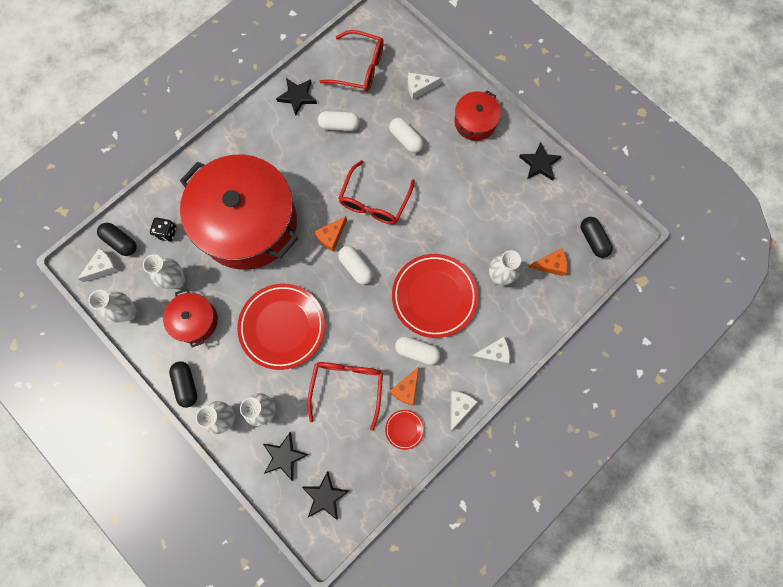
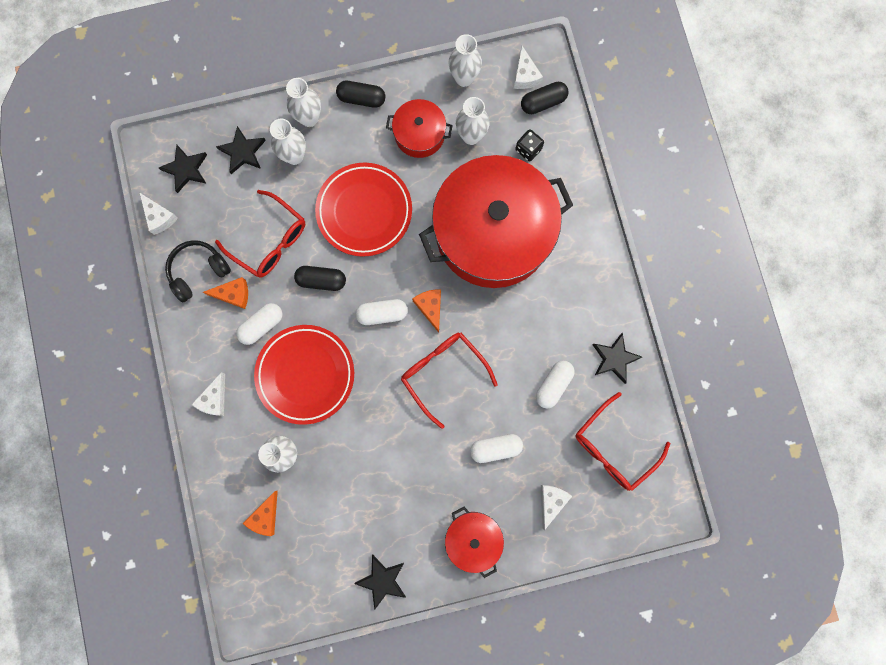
camera: 120 degrees right, 5 degrees up
(404, 429) = (198, 271): red plate -> black headphones
(406, 389) = (233, 294): orange cheese -> orange cheese turned 120 degrees clockwise
(459, 407) = (186, 334): white cheese -> white cheese (159, 217)
(593, 240) = (263, 581): black capsule -> black capsule (321, 280)

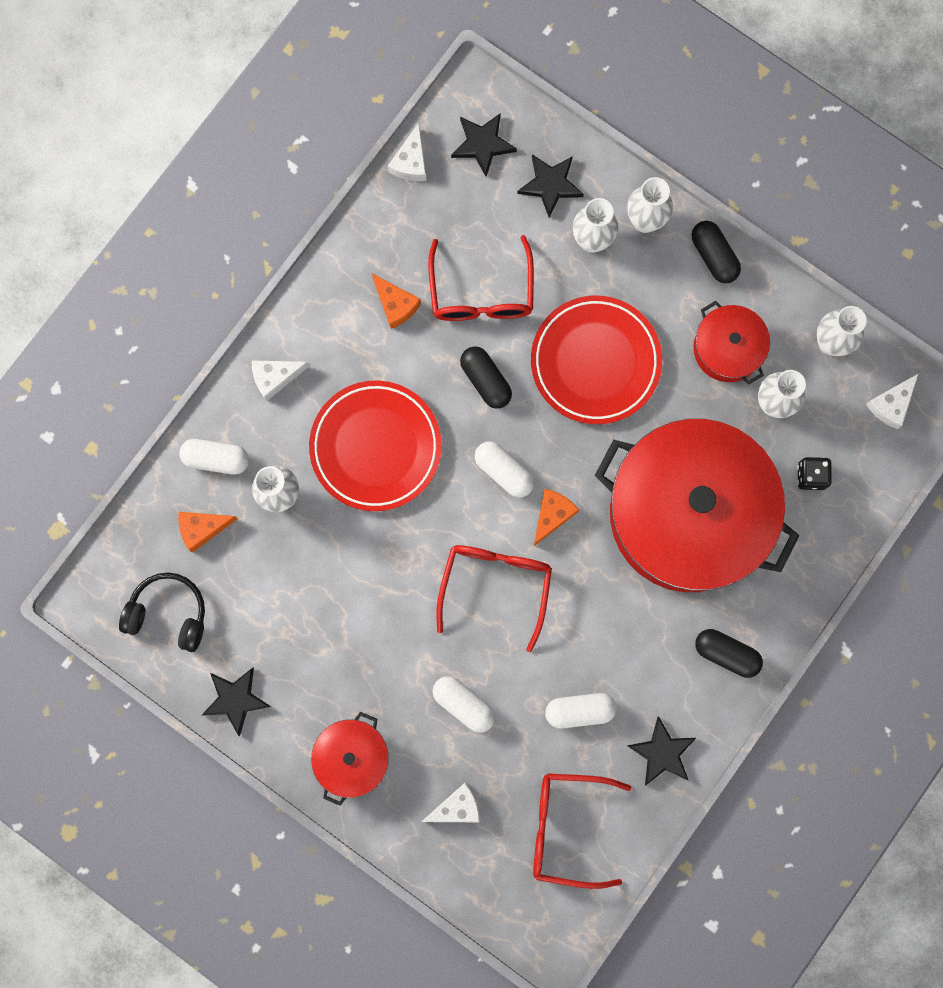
camera: 50 degrees right, 0 degrees up
(198, 271) = (389, 249): black headphones -> black headphones (168, 614)
(262, 325) = (388, 360): white capsule -> white capsule (216, 459)
(543, 102) = (877, 448): black capsule -> black capsule (726, 654)

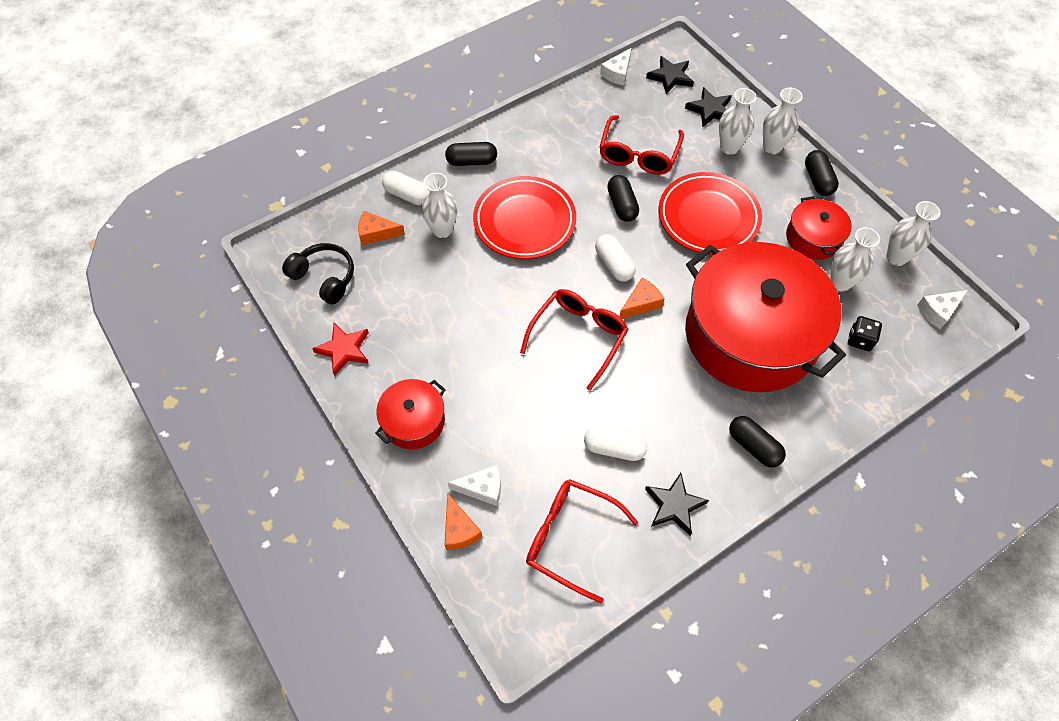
camera: 20 degrees right, 20 degrees down
(236, 699) = (344, 350): black star -> red star
(275, 377) = (472, 161): white cheese -> black capsule
(395, 304) = (574, 144): orange cheese -> orange cheese (459, 529)
(463, 704) = (520, 412): white capsule -> none

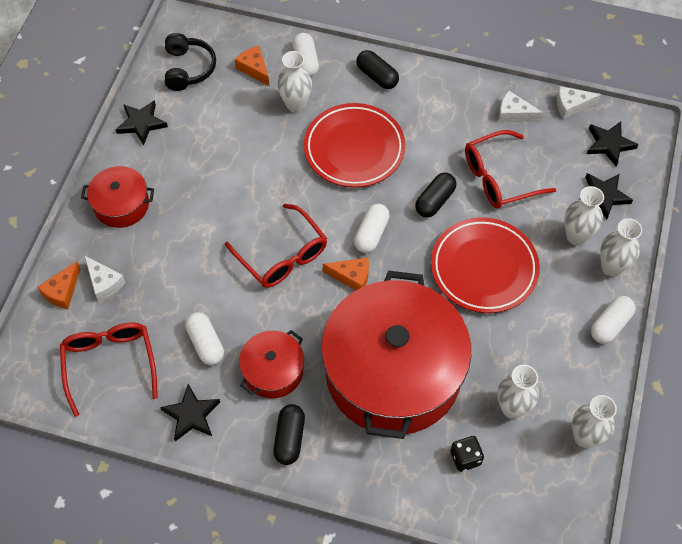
camera: 50 degrees right, 0 degrees up
(344, 350) = (141, 123): red star -> black star
(578, 336) = (282, 256): red glasses -> red glasses turned 60 degrees clockwise
(813, 238) = (540, 359): red pot -> red pot (273, 371)
(817, 180) = (610, 325): black capsule -> white capsule
(938, 311) = (556, 504): white cheese -> white cheese (514, 114)

